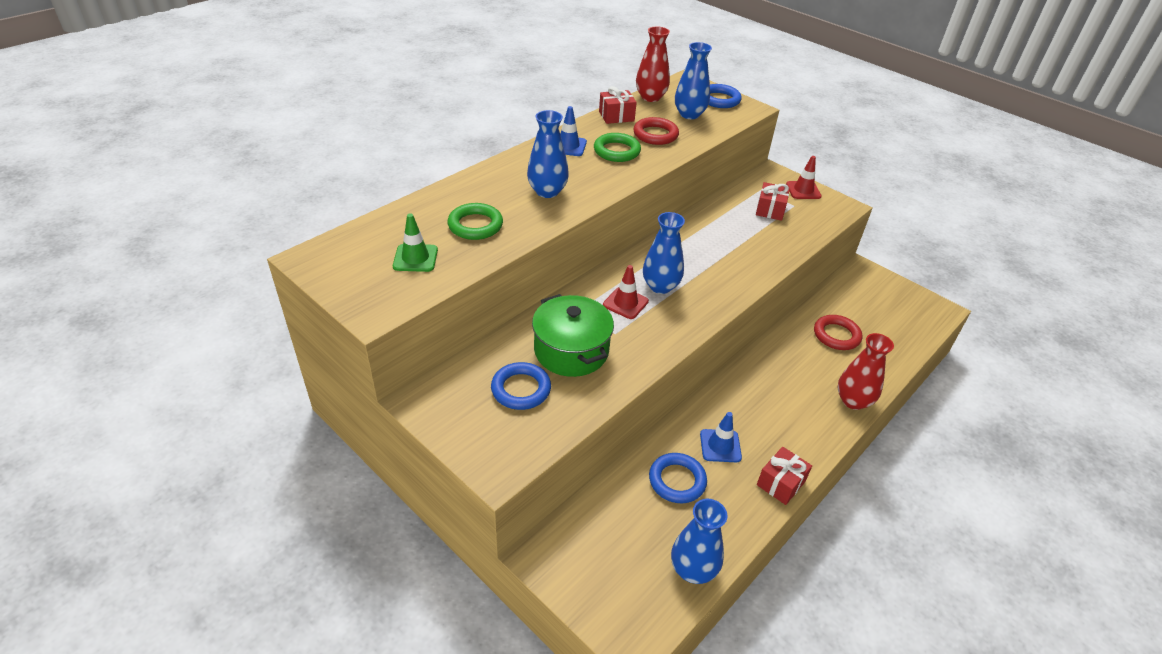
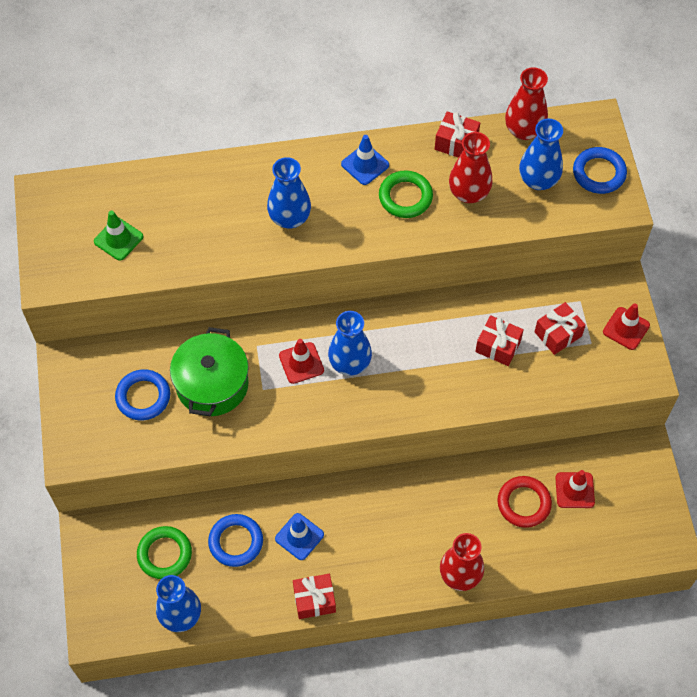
camera: 40 degrees right, 20 degrees up
(475, 225) = (193, 227): green ring -> green ring (164, 554)
(655, 135) = (469, 193): red ring -> red vase
(744, 232) = (498, 346): none -> red gift
(854, 311) = (574, 490): none -> red traffic cone

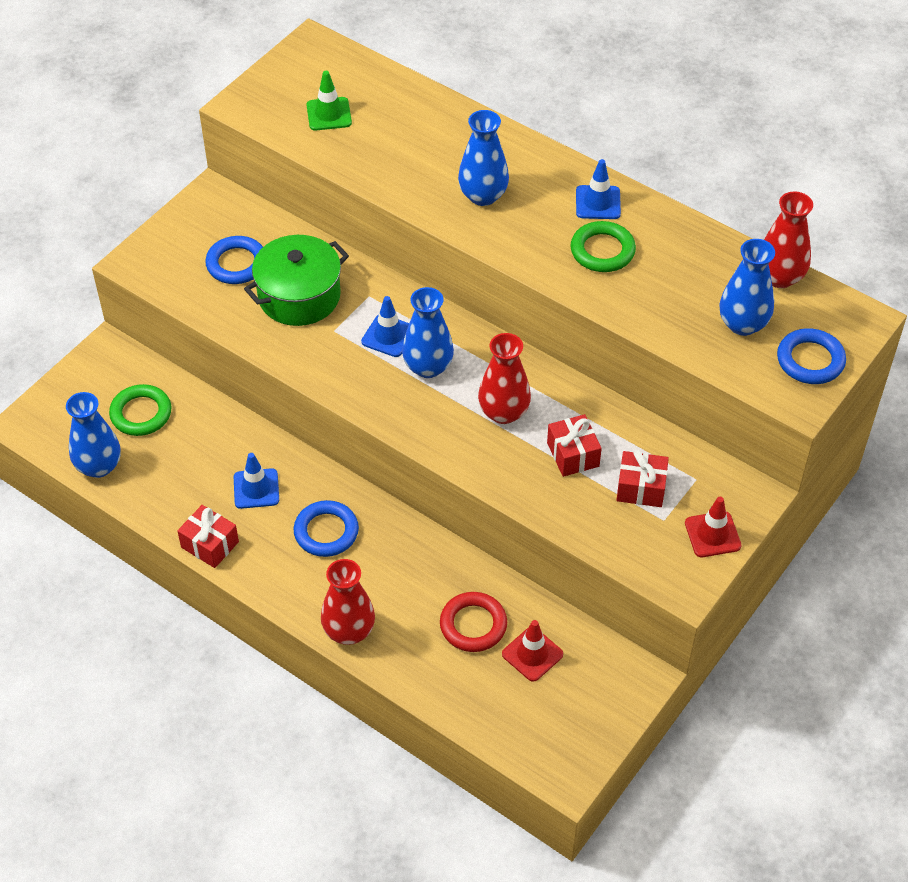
camera: 45 degrees right, 10 degrees down
(236, 542) = (203, 450): blue ring -> blue ring (326, 532)
(301, 363) = (388, 336): red traffic cone -> blue traffic cone
(456, 143) = (702, 243): red gift -> none
(469, 193) = (664, 288): red vase -> red vase (503, 412)

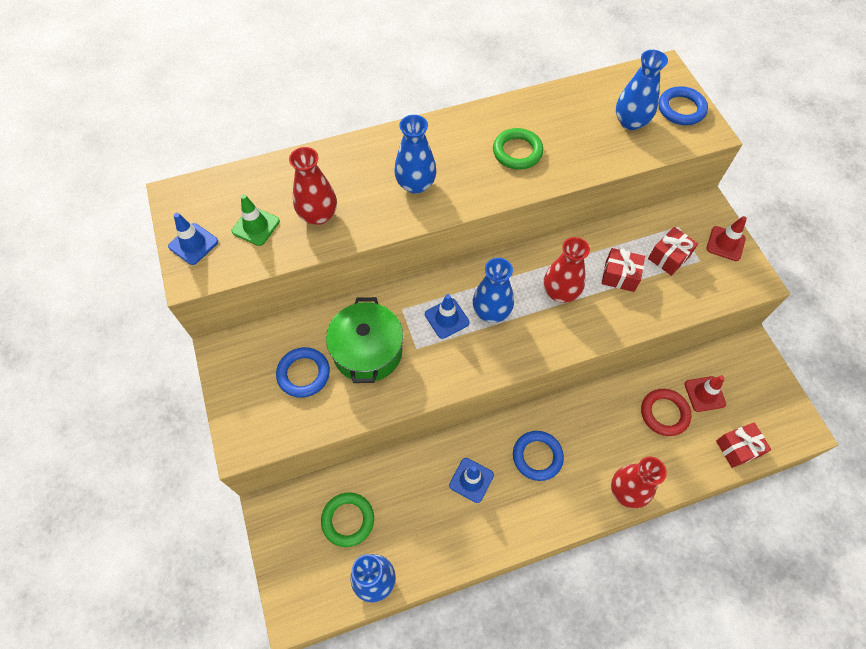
camera: 55 degrees left, 10 degrees up
(210, 544) = (499, 540): red gift -> red gift (738, 448)
(598, 202) = (473, 130): blue traffic cone -> blue traffic cone (193, 244)
(779, 277) = (605, 84): red vase -> red vase (318, 215)

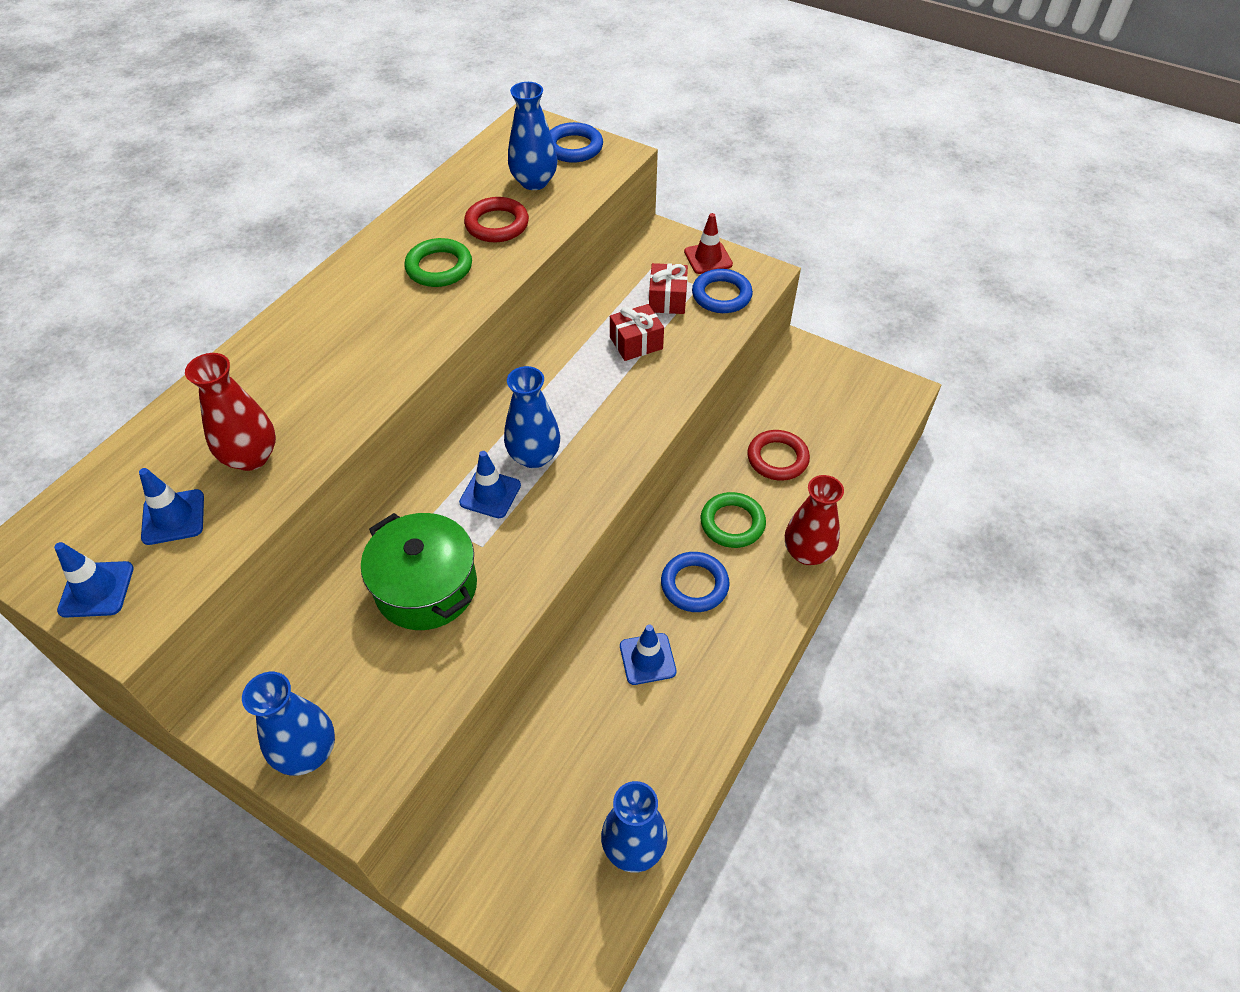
camera: 40 degrees left, 10 degrees down
(256, 226) = (173, 517): green traffic cone -> blue traffic cone
(304, 374) = (366, 665): blue ring -> blue ring (721, 295)
(348, 520) = (546, 809): green ring -> green ring (732, 523)
(415, 184) = (349, 359): blue vase -> blue vase (307, 752)
(560, 292) = (590, 393): red vase -> none
(579, 141) = (497, 224): none -> red ring
(704, 394) = (797, 417): red traffic cone -> none
(738, 448) = (866, 444): red gift -> none

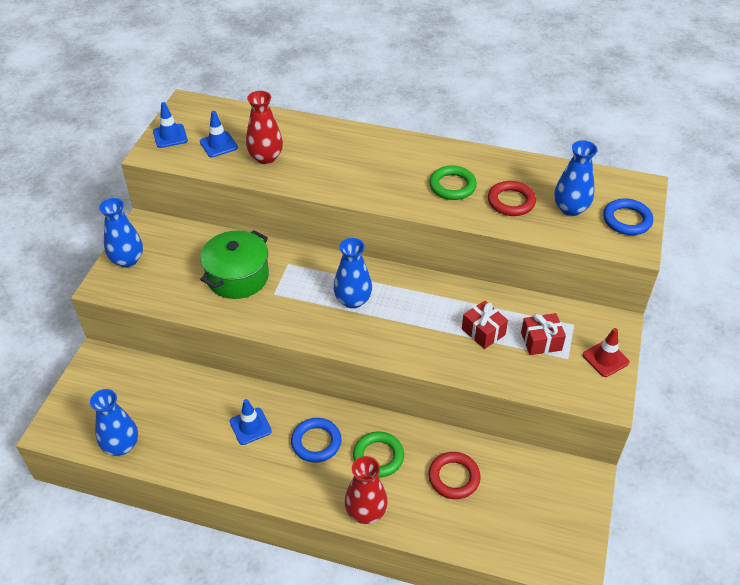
camera: 75 degrees right, 5 degrees down
(490, 494) = (315, 287): blue traffic cone -> none
(721, 295) = (564, 376): blue ring -> none

